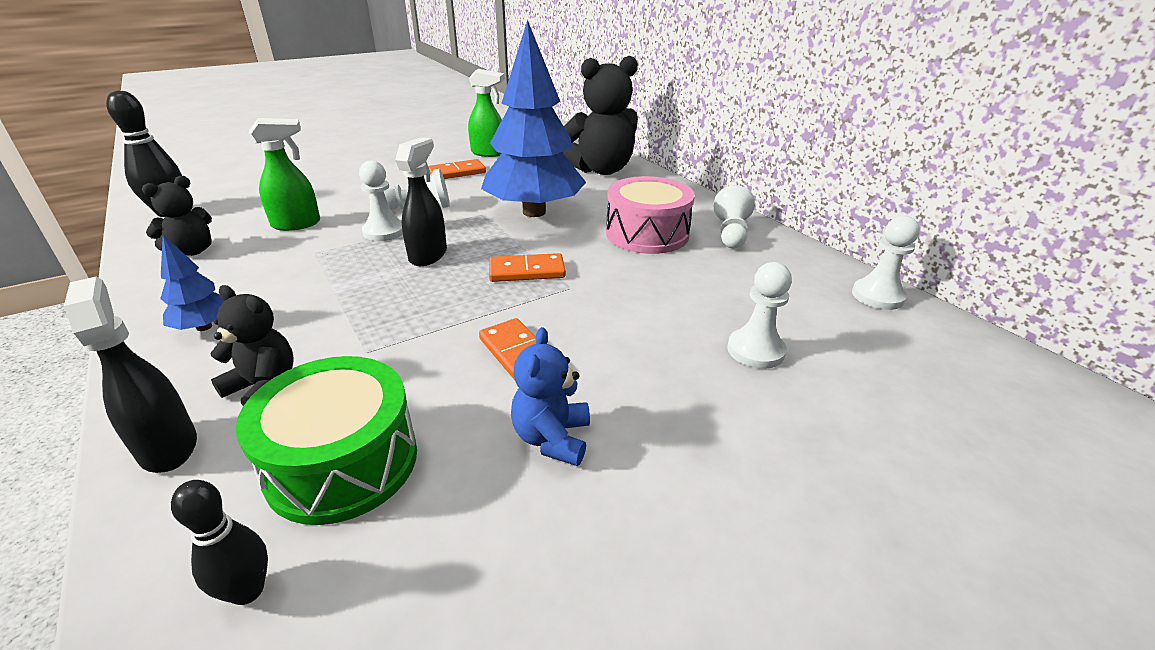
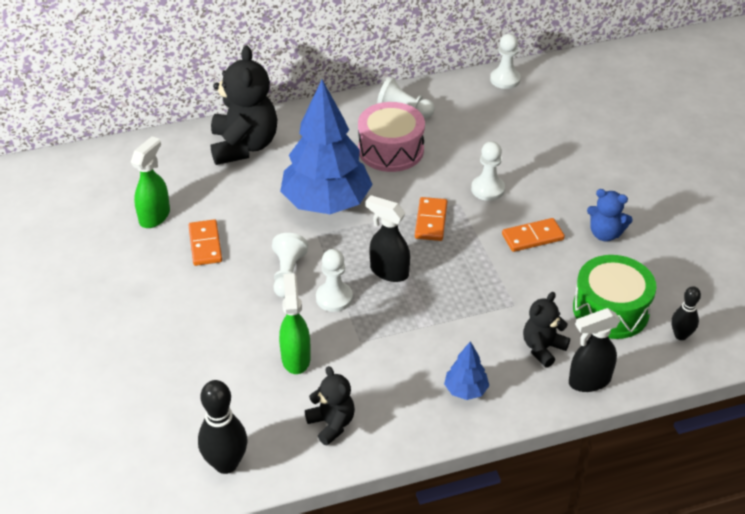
camera: 75 degrees left, 10 degrees up
(755, 350) = (548, 145): white pawn -> white pawn (487, 189)

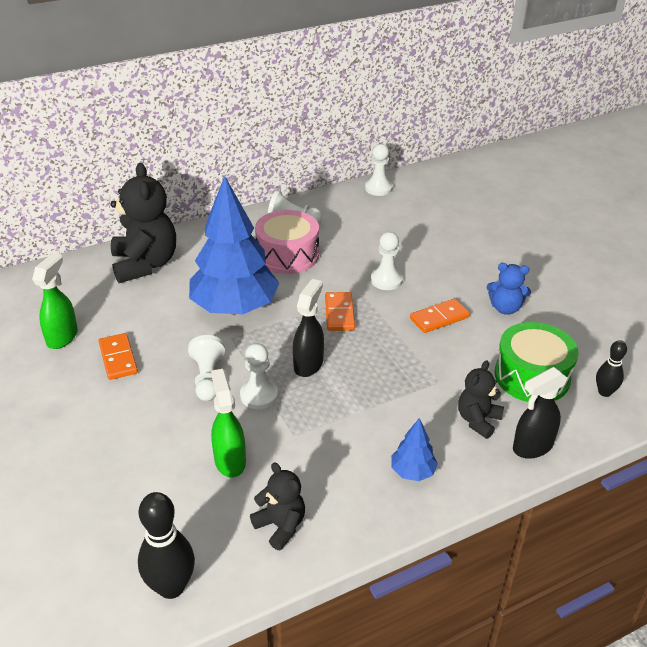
camera: 10 degrees left, 5 degrees down
(388, 271) = (308, 364): black spray bottle -> black spray bottle turned 90 degrees clockwise

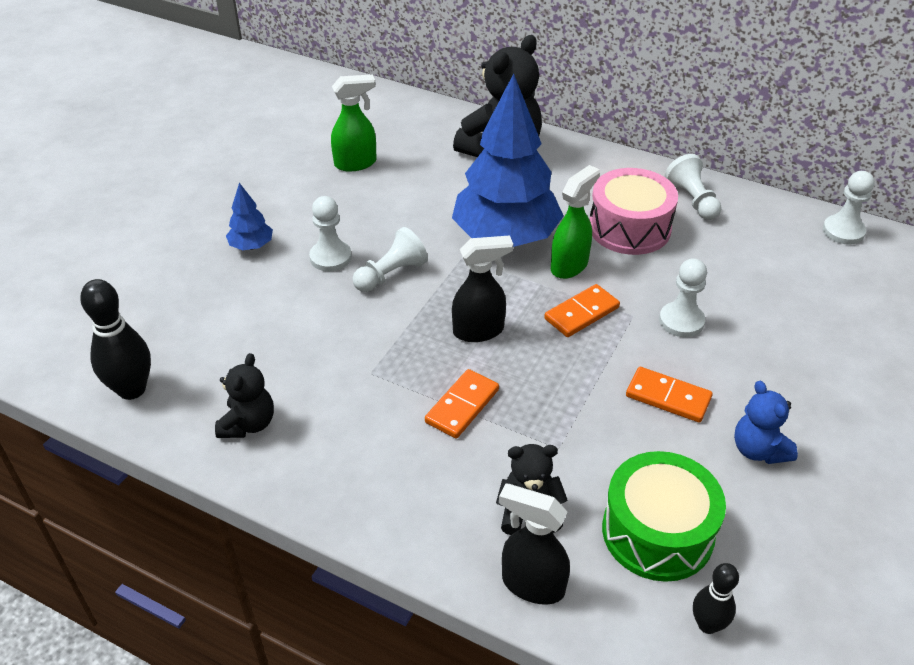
camera: 55 degrees right, 5 degrees up
(118, 358) = (362, 208): orange domino -> orange domino (462, 406)
(230, 460) = (300, 346): green spray bottle -> green spray bottle (569, 265)
(259, 395) = (401, 320): white pawn -> white pawn (330, 257)
(412, 472) = (398, 490): blue tree -> blue tree (251, 246)

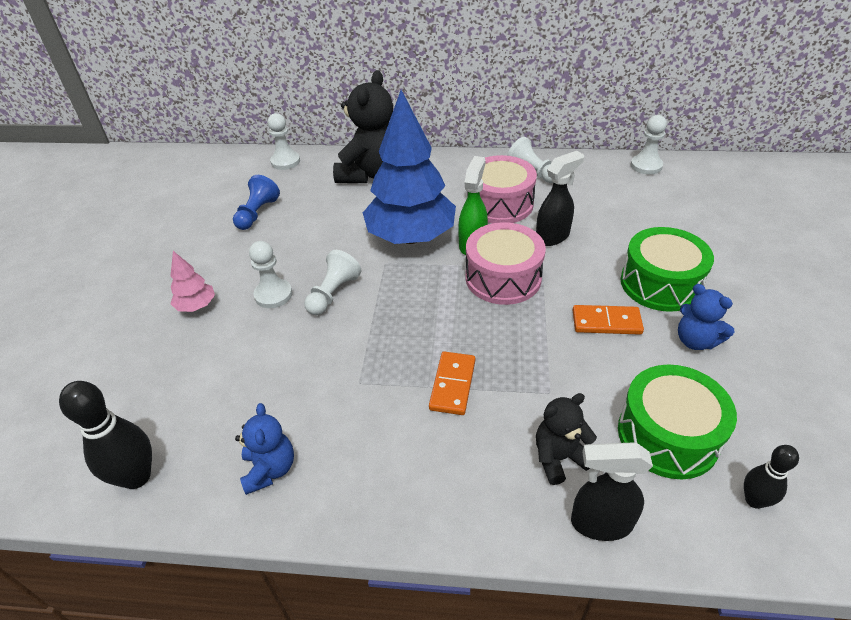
camera: 20 degrees left, 0 degrees up
(248, 424) = (270, 469): black teddy bear -> blue teddy bear
(251, 246) = (196, 306): blue tree -> pink tree
(356, 163) = (257, 213): green spray bottle -> blue pawn
(479, 331) = (431, 317): black spray bottle -> black spray bottle (553, 236)
(581, 313) = (503, 278): orange domino -> pink drum
(681, 321) = (579, 261): white pawn -> white pawn (285, 161)
(761, 376) = (660, 284): none -> green drum

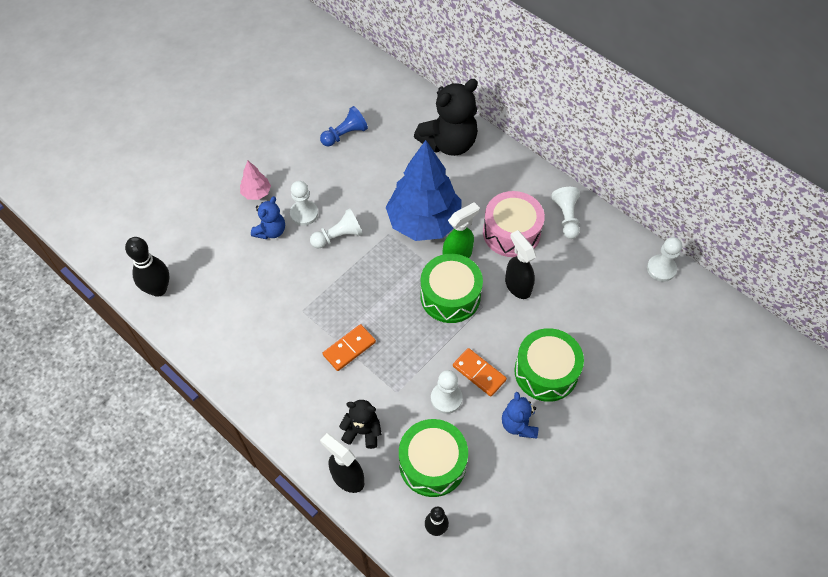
camera: 35 degrees right, 15 degrees up
(270, 469) = (219, 330): blue teddy bear -> blue teddy bear (271, 231)
(285, 161) = (401, 92): white pawn -> white pawn (446, 398)
(503, 278) = (450, 296): pink drum -> green drum
(553, 236) = (517, 286): black spray bottle -> black spray bottle turned 120 degrees counterclockwise

